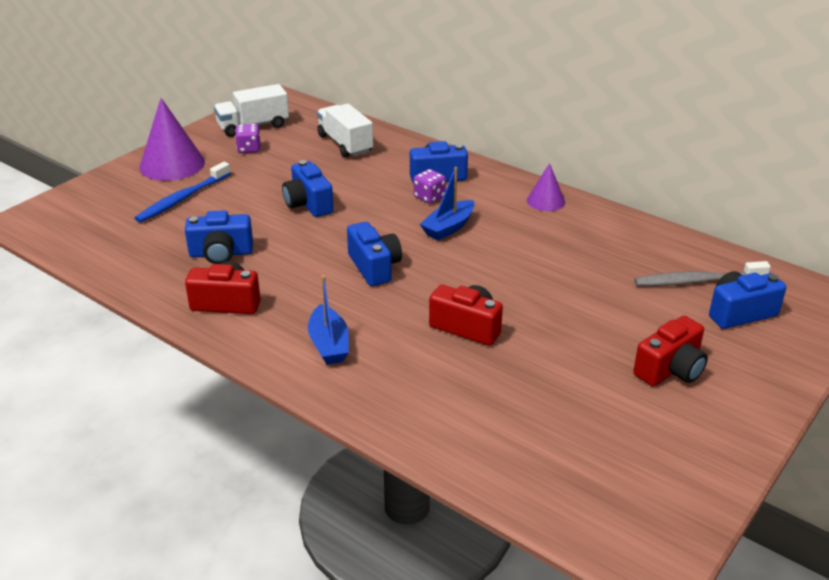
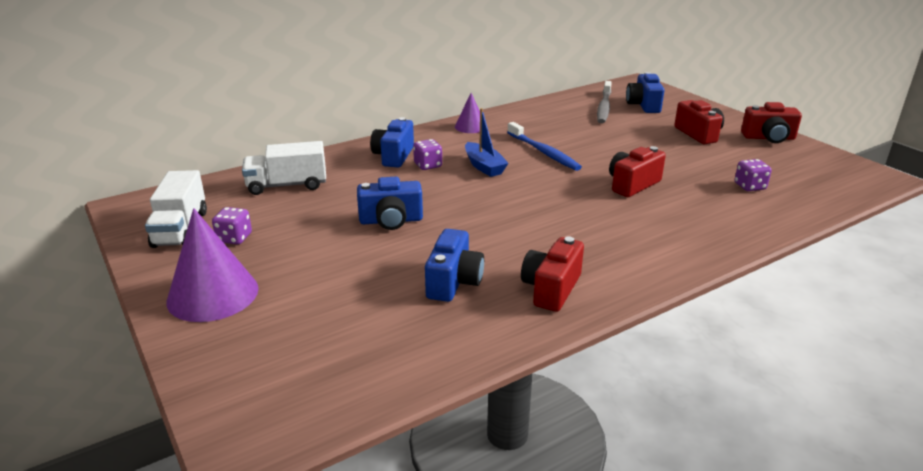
camera: 70 degrees left, 5 degrees down
(183, 198) = (310, 295): blue toothbrush -> blue toothbrush (543, 152)
(329, 344) = (640, 244): blue boat -> none
(374, 267) = (527, 206): blue camera -> none
(523, 421) = (750, 186): none -> purple dice
(716, 439) = (768, 138): none -> red camera

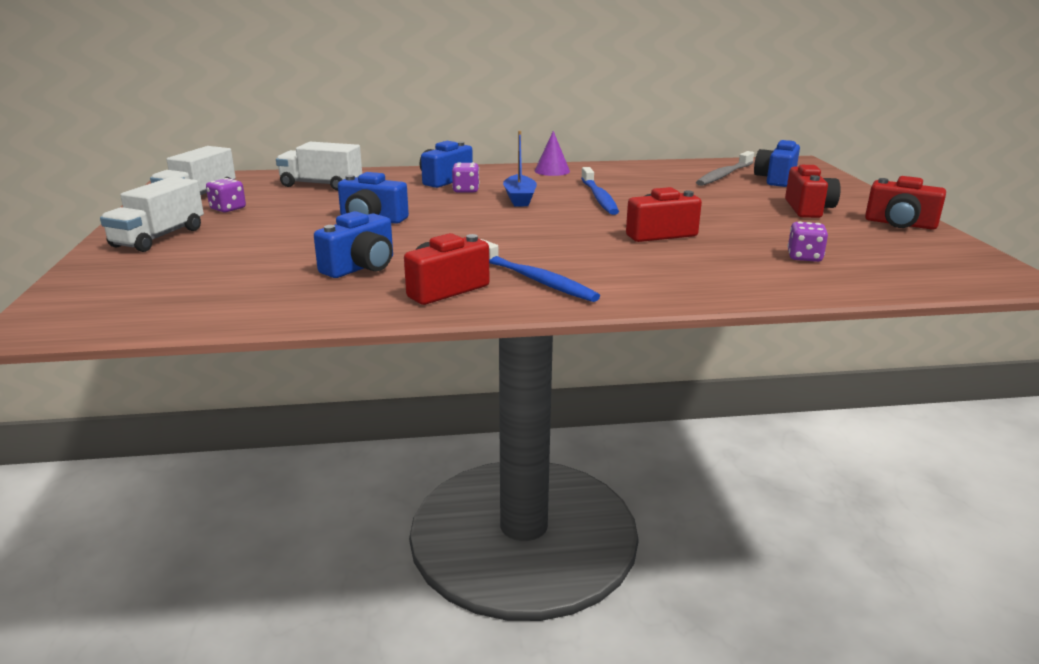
camera: 25 degrees right, 5 degrees down
(213, 294) = (158, 237): purple cone -> white truck
(603, 258) = (534, 279): none -> blue toothbrush

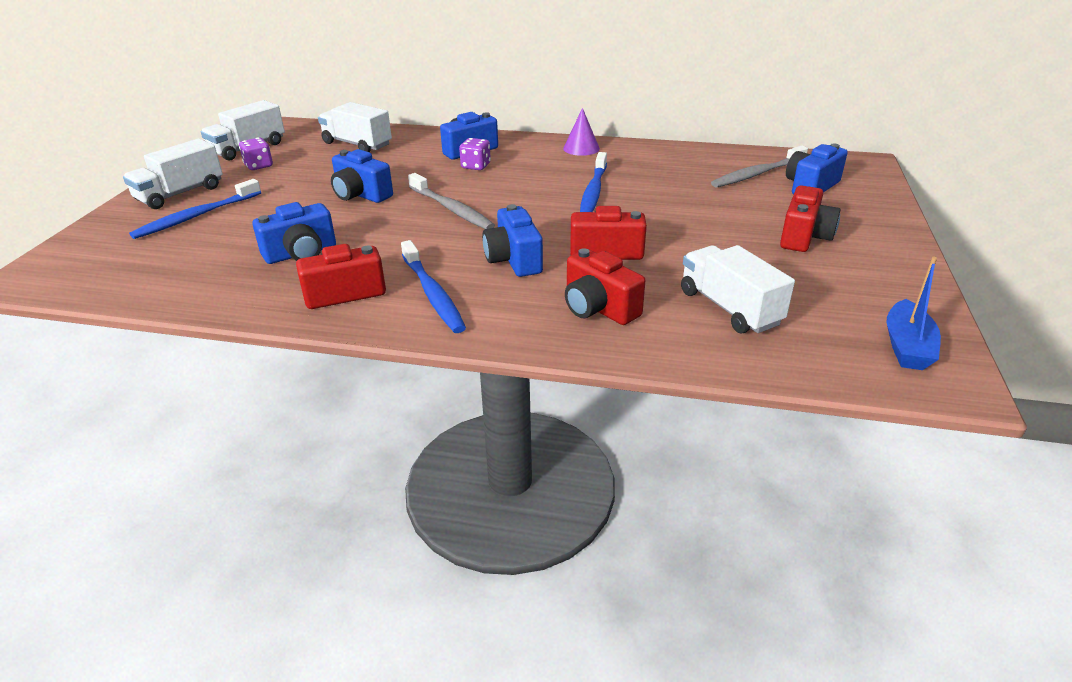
camera: 20 degrees right, 10 degrees up
(202, 252) = (197, 216): none -> blue toothbrush
(479, 221) = (451, 209): none -> grey toothbrush
(519, 199) = (515, 183): blue boat -> blue boat (907, 346)
(583, 248) = (514, 260): none -> blue camera
(804, 257) = (729, 308): purple dice -> white truck
(900, 224) = (892, 275): red camera -> red camera (598, 308)

